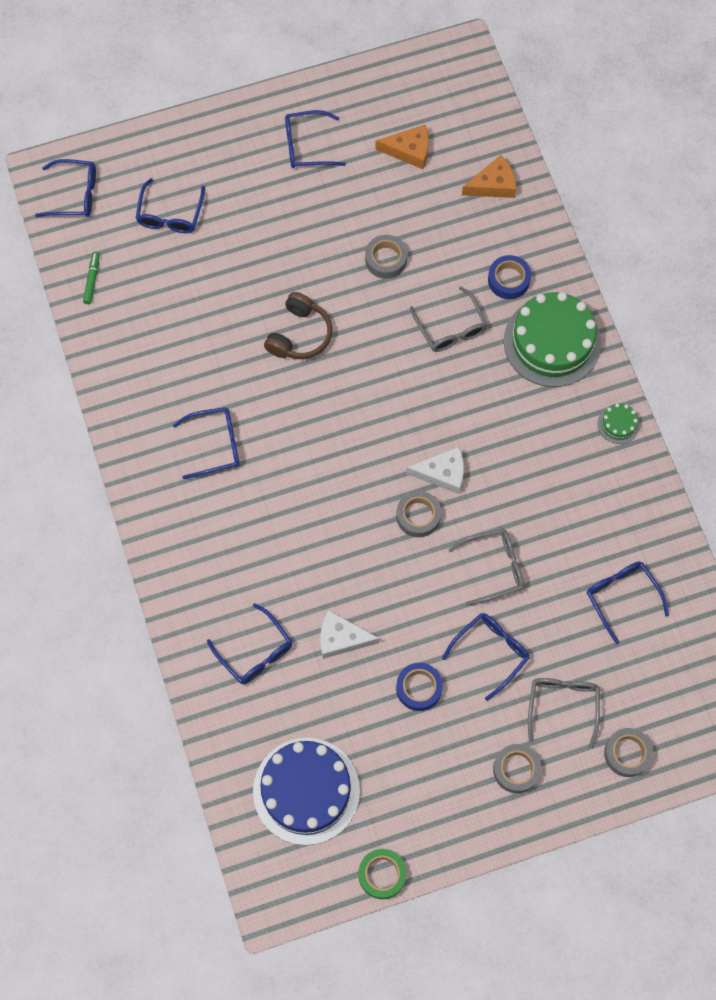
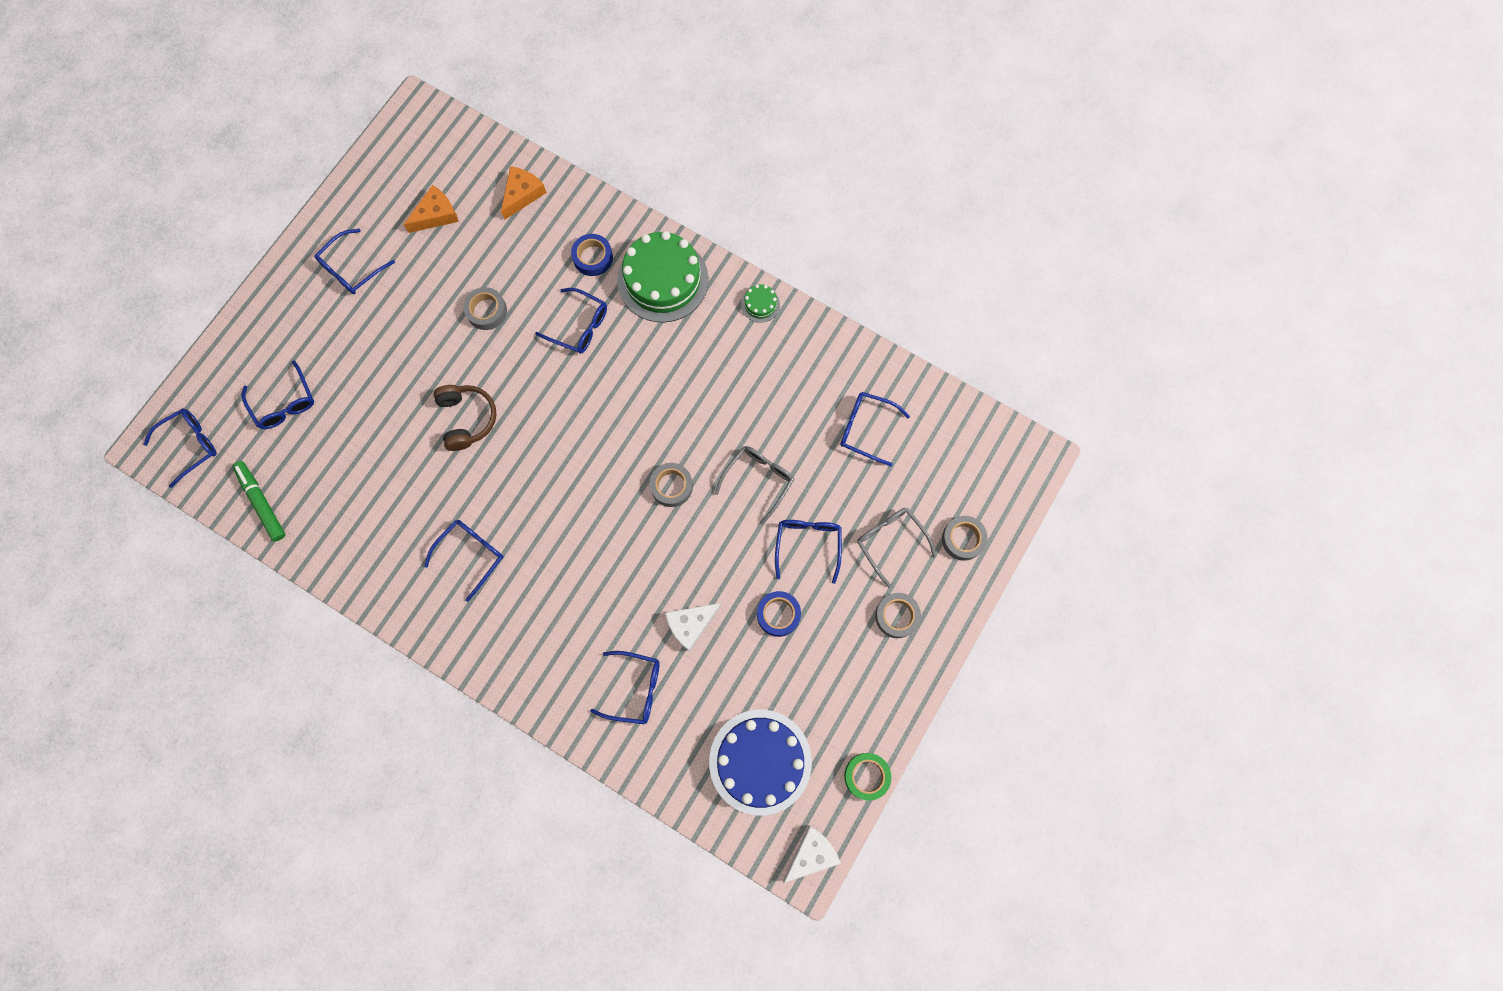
camera: 40 degrees left, 5 degrees up
(92, 280) = (262, 502): green marker -> green marker, size x1.62
(442, 473) = (663, 440): white cheese -> white cheese (812, 854)
(451, 328) = (579, 326): grey glasses -> blue glasses

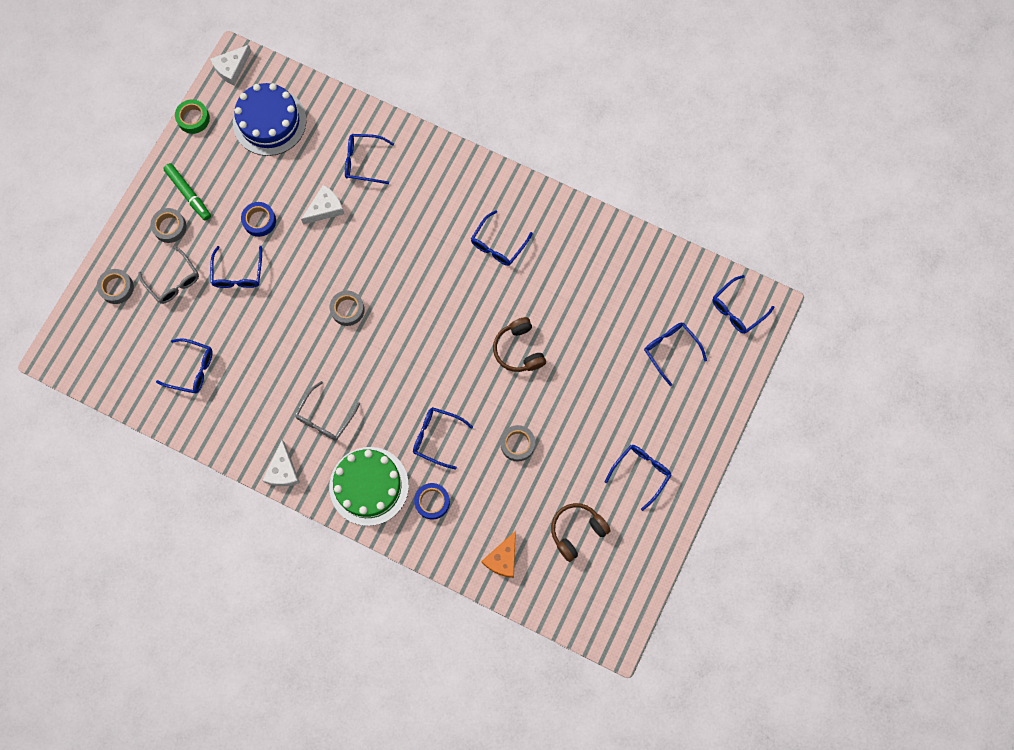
camera: 175 degrees right, 0 degrees up
(262, 502) = (668, 270): green marker -> green marker (188, 194)
(436, 215) = (577, 531): orange cheese -> brown headphones
(758, 480) = (278, 320): grey glasses -> grey glasses (325, 417)
(760, 304) = (283, 470): green cake -> white cheese

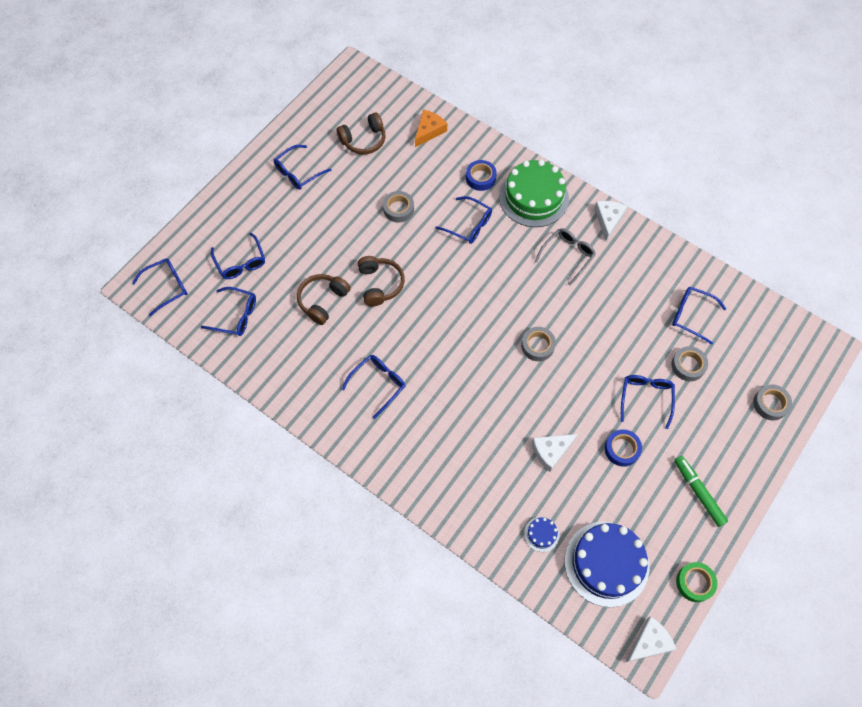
camera: 170 degrees left, 10 degrees down
(170, 227) = (718, 458): grey tape -> grey tape (688, 366)
(173, 281) = (712, 401): grey glasses -> none
(328, 136) = (541, 534): none -> blue cake
(363, 161) = (505, 497): blue glasses -> blue glasses (236, 316)
(573, 321) = (323, 301): none -> brown headphones

